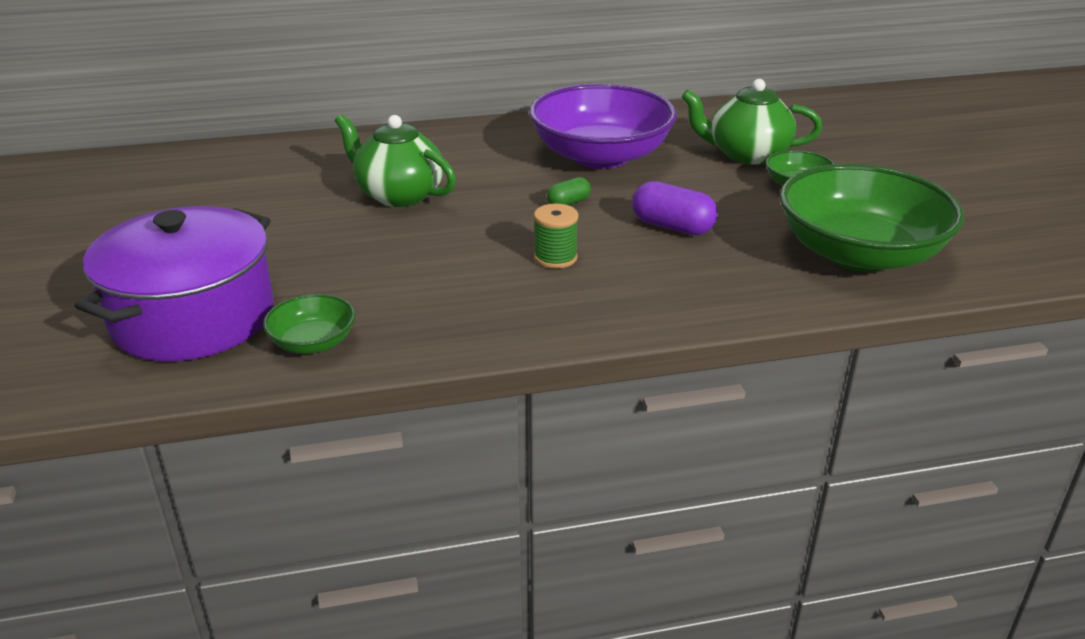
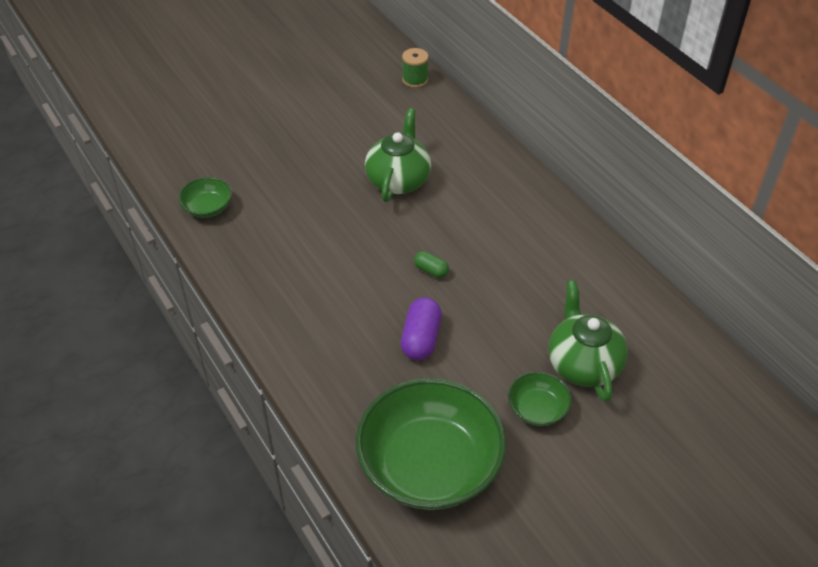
camera: 70 degrees right, 15 degrees up
(193, 317) = (216, 152): purple pot -> none
(555, 258) = (346, 284): green spool -> green spool (415, 80)
(601, 156) = (523, 269): purple bowl -> none

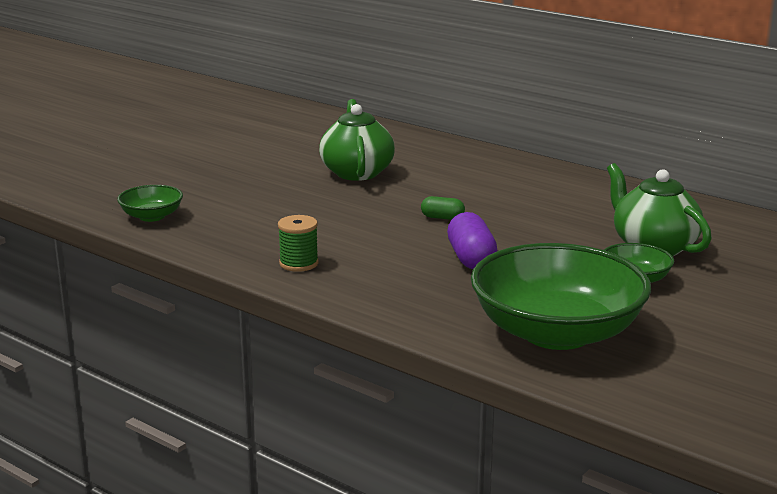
camera: 20 degrees left, 25 degrees down
(415, 80) = (321, 116): green spool -> green spool (299, 263)

